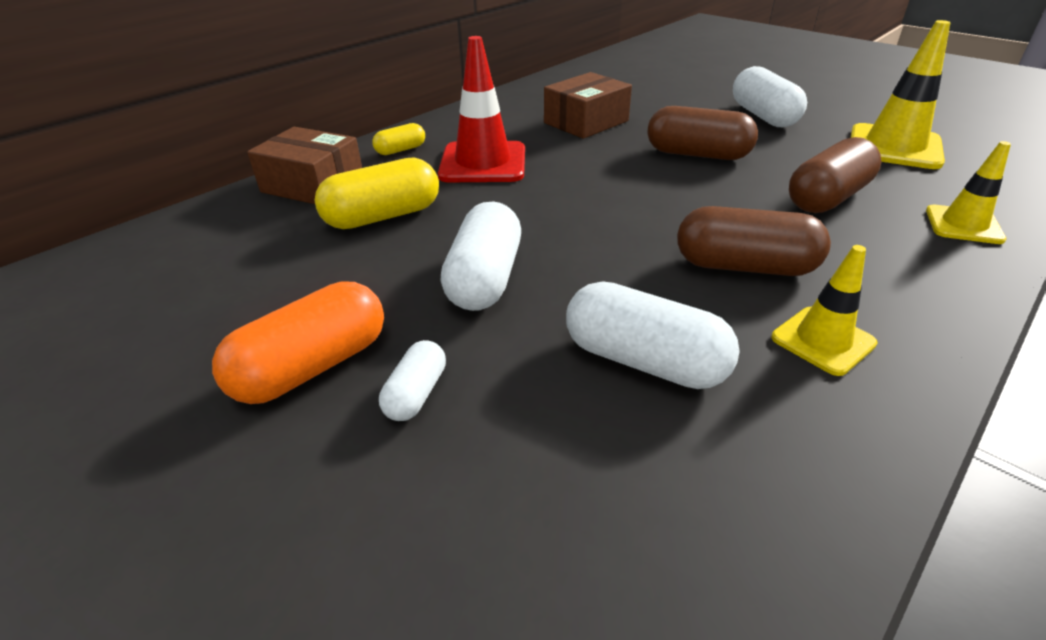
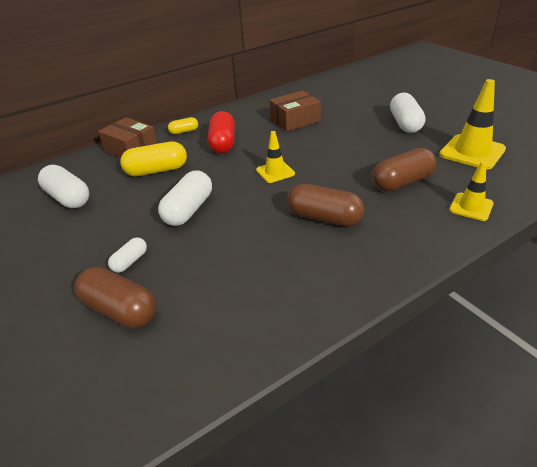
camera: 15 degrees right, 0 degrees up
(312, 367) = (92, 243): orange capsule -> none
(483, 163) = (223, 143): red traffic cone -> red capsule
(644, 361) = (240, 260): white capsule -> white capsule (68, 198)
(697, 154) = (346, 147): brown capsule -> brown capsule (120, 310)
(823, 340) = (336, 262): yellow traffic cone -> yellow traffic cone (275, 172)

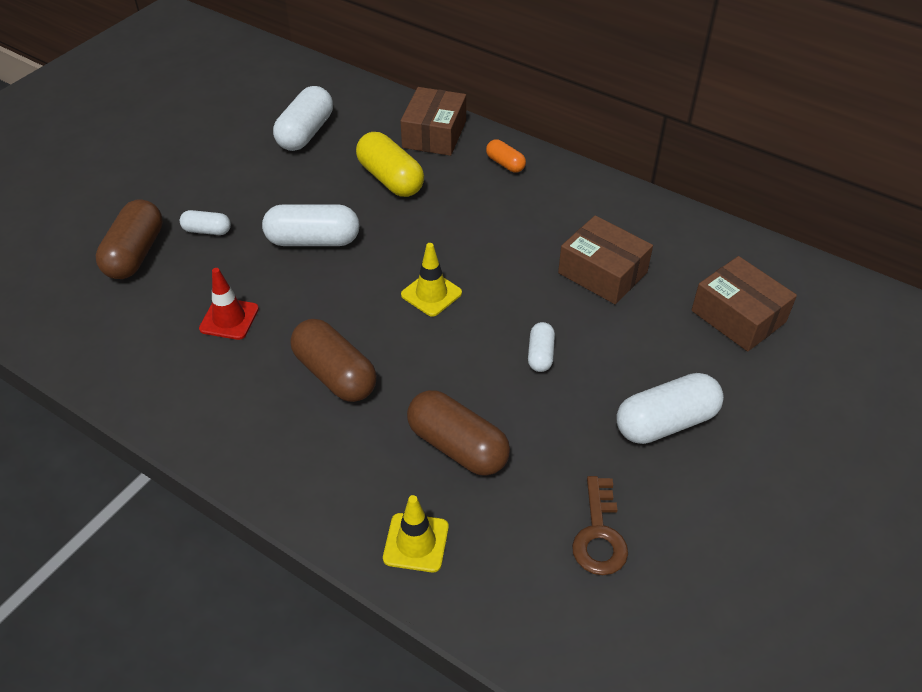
camera: 65 degrees right, 10 degrees up
(184, 131) = (505, 164): yellow capsule -> orange capsule
(223, 143) = (489, 215): red capsule -> none
(241, 260) = (229, 319): none -> red traffic cone
(324, 218) = (335, 374): brown capsule -> brown capsule turned 45 degrees counterclockwise
(344, 146) = (540, 354): none -> white capsule
(346, 96) = (738, 316): none -> brown box
(472, 152) = (599, 534): yellow traffic cone -> brown key

